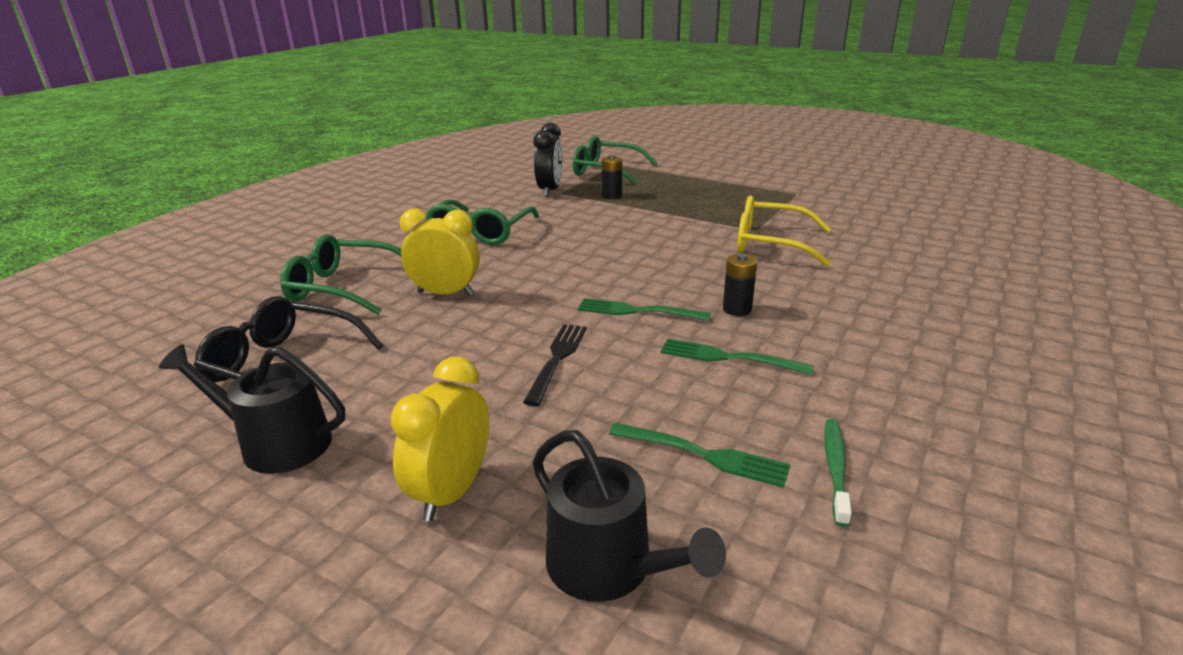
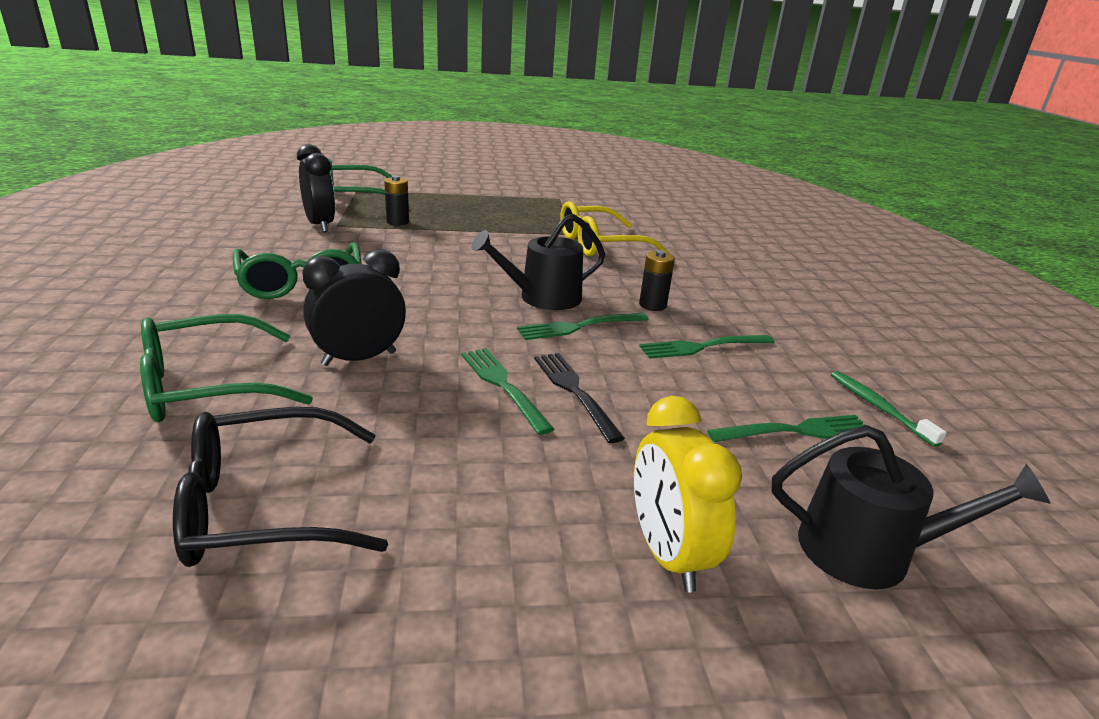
camera: 40 degrees left, 0 degrees up
(276, 443) = (403, 599): black watering can -> black watering can (543, 298)
(446, 293) = (359, 358): yellow clock -> black clock
(511, 339) = (503, 386): none -> green fork

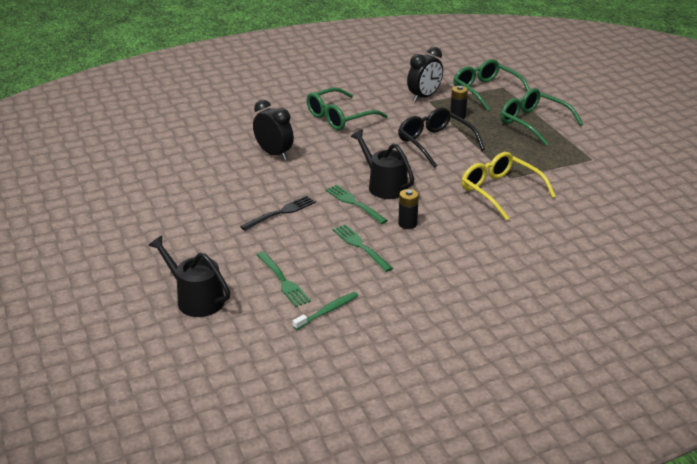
camera: 75 degrees right, 5 degrees up
(207, 386) = (231, 131): green glasses -> green glasses (533, 123)
(264, 506) = (166, 166): black glasses -> black glasses (435, 143)
(503, 386) = (273, 193): green fork -> none
(668, 554) = (174, 249): yellow clock -> none
(868, 551) = (196, 299): black watering can -> black watering can turned 135 degrees clockwise

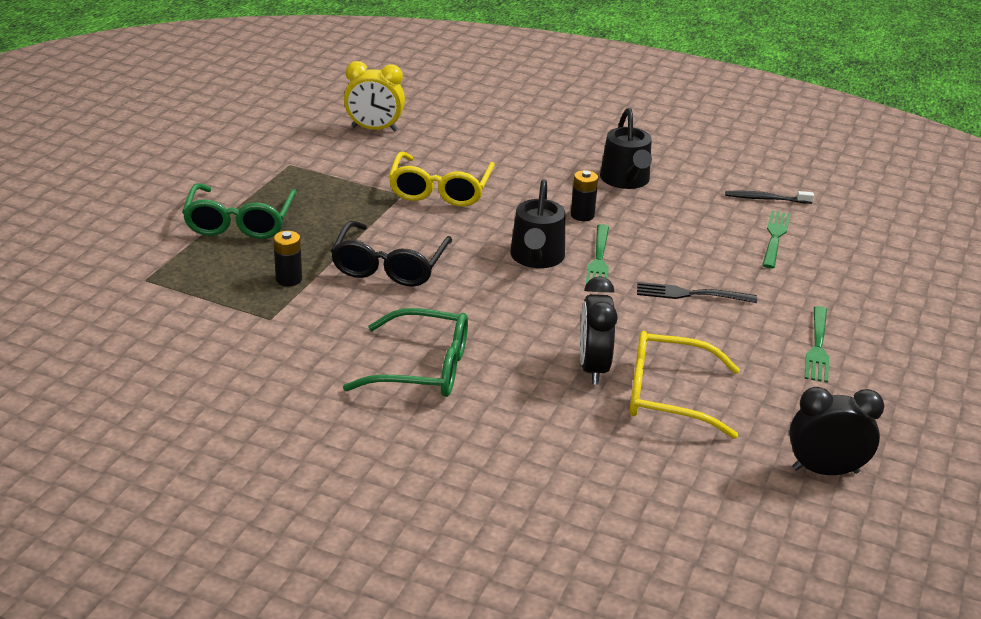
camera: 135 degrees left, 0 degrees up
(196, 299) = (878, 266): black watering can -> black watering can (626, 180)
(226, 161) = (668, 396): none -> yellow glasses
(327, 311) = (766, 199): green toothbrush -> black toothbrush
(361, 246) = (659, 223): green fork -> green fork (817, 347)
(424, 97) = (260, 328): black clock -> black clock (825, 470)
(486, 91) = (177, 286): green glasses -> none
(617, 205) = (374, 129): none -> yellow clock

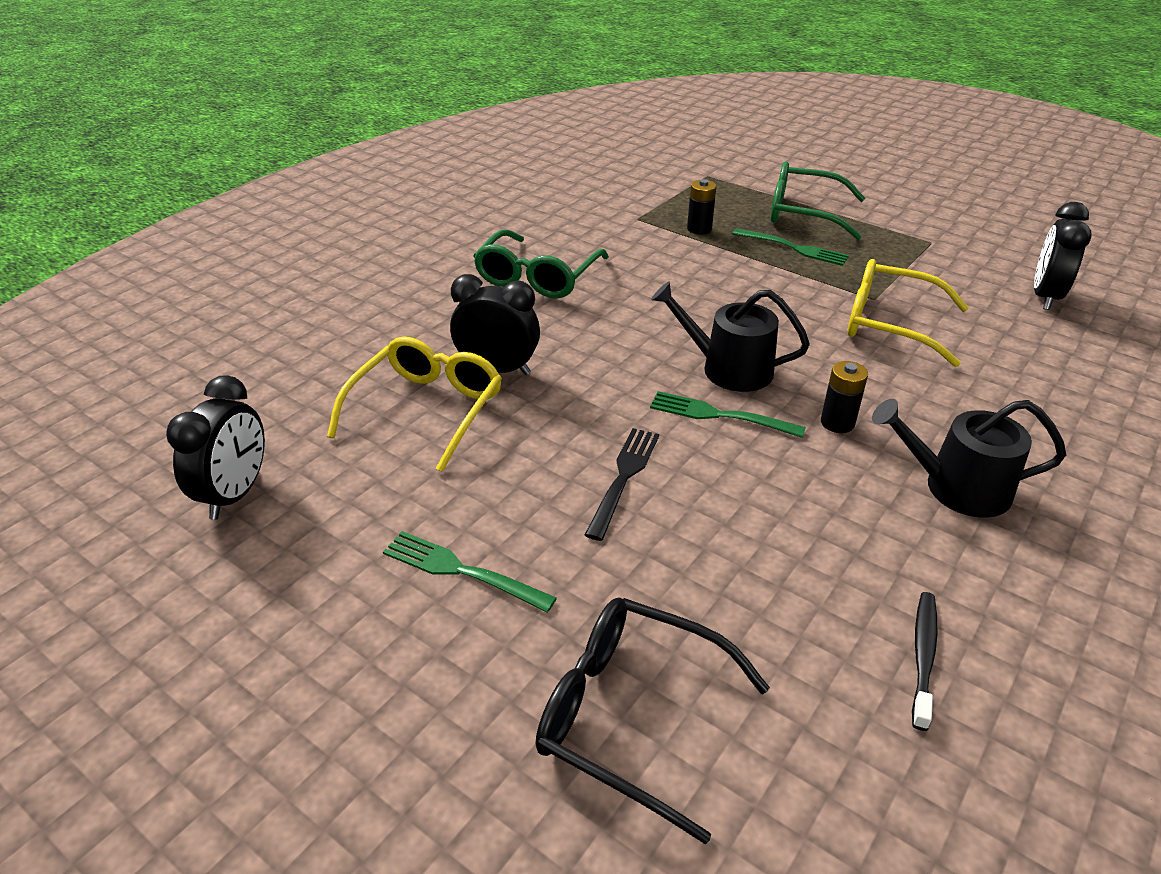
camera: 105 degrees right, 5 degrees up
(374, 129) = (1045, 296): yellow clock -> black clock
(389, 266) = (718, 277): black glasses -> black glasses (631, 716)
(775, 237) = (779, 623): green fork -> green fork (793, 248)

